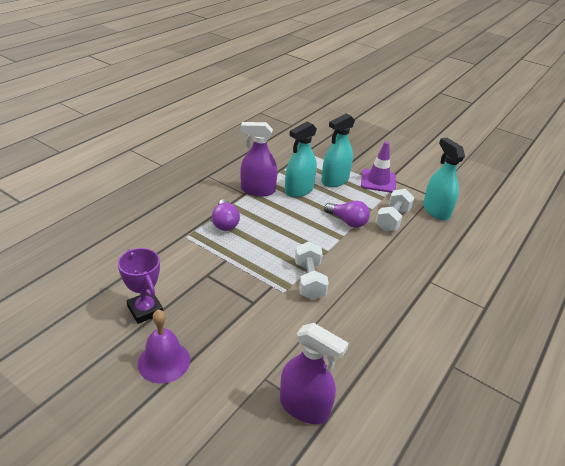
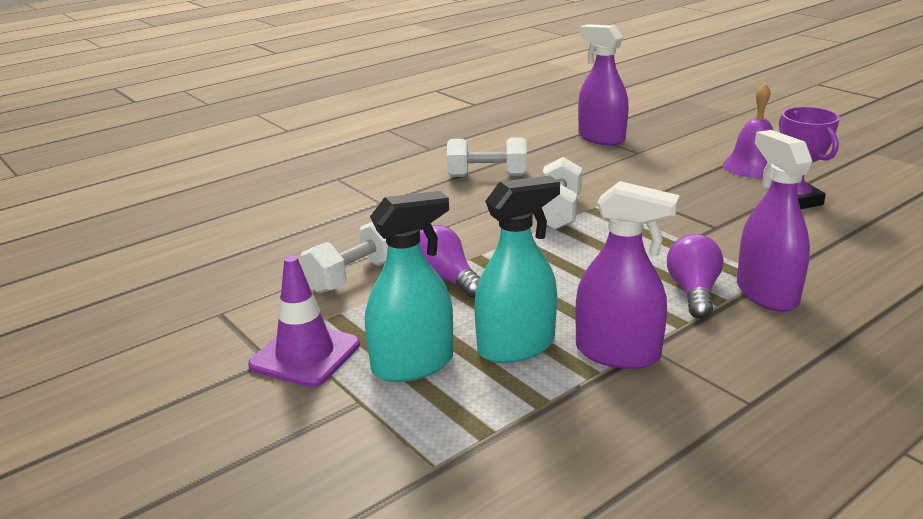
camera: 160 degrees left, 10 degrees down
(189, 224) = (766, 294): none -> purple spray bottle
(378, 322) = (487, 176): none -> white dumbbell
(436, 211) = (250, 285): turquoise spray bottle -> none

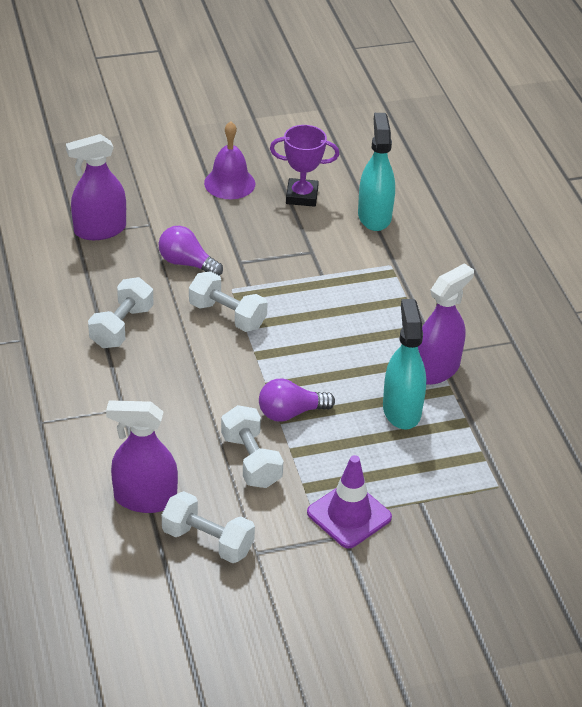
camera: 70 degrees left, 15 degrees up
(224, 283) = (208, 541): none -> white dumbbell
(413, 364) = (393, 464): turquoise spray bottle -> turquoise spray bottle (374, 216)
(693, 292) = (389, 305): purple light bulb -> purple light bulb (187, 263)
(766, 294) = (411, 277): purple spray bottle -> purple spray bottle (145, 499)

